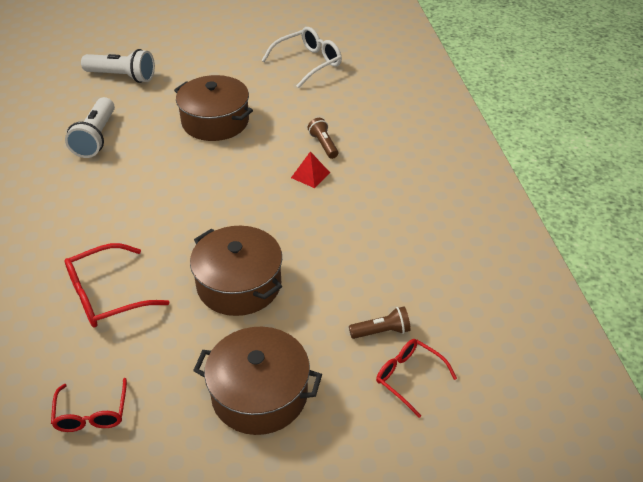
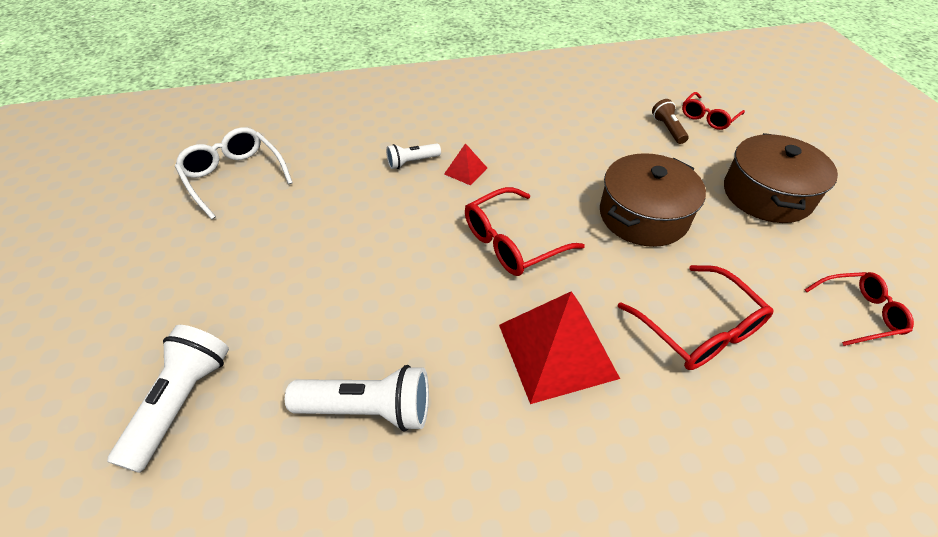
camera: 90 degrees left, 5 degrees up
(111, 216) = (557, 350): none -> red pyramid
(215, 121) = (349, 258): brown pot -> none
(219, 200) = (513, 242): none -> red glasses
(323, 145) = (412, 162): brown flashlight -> white flashlight

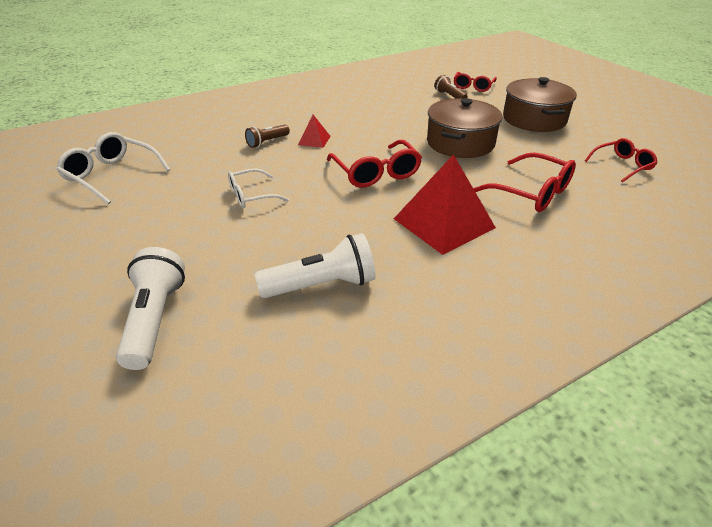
camera: 20 degrees left, 10 degrees down
(358, 243) = (252, 195): none -> white glasses
(412, 162) = (267, 142): white flashlight -> brown flashlight
(513, 242) = (376, 172): red glasses -> red glasses turned 60 degrees counterclockwise

